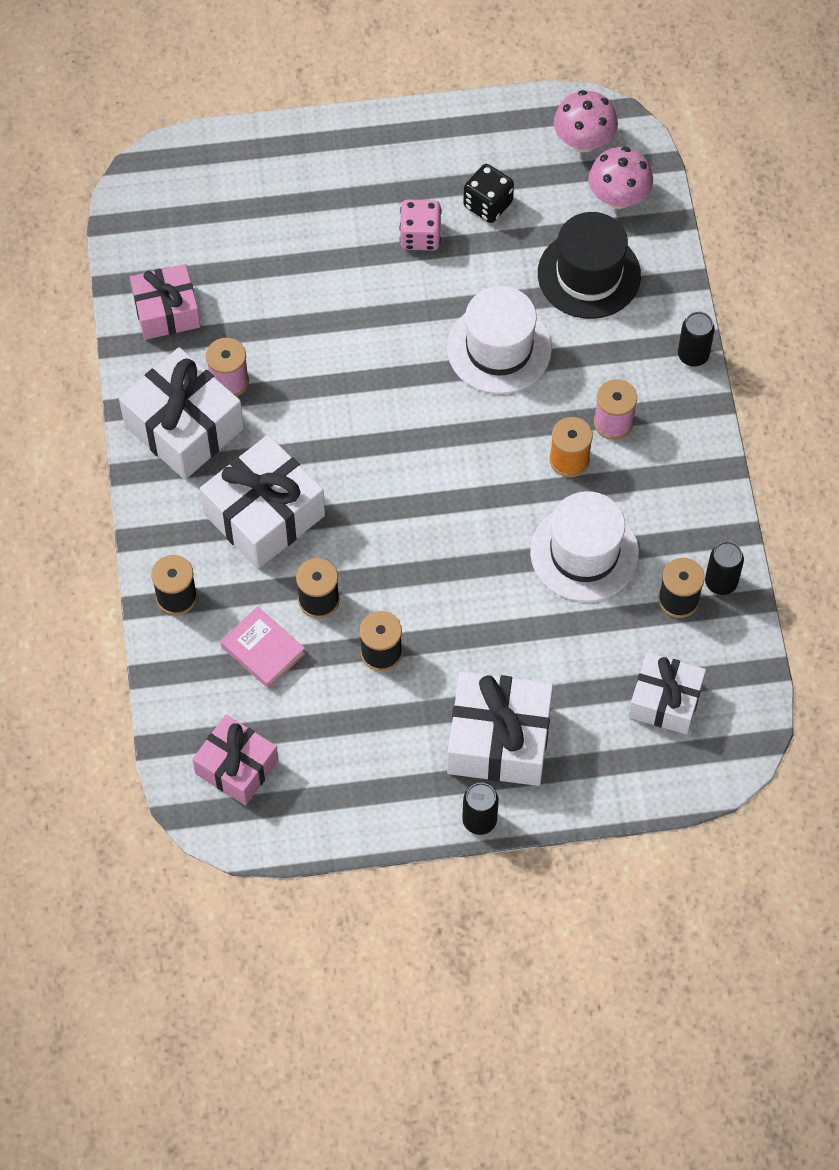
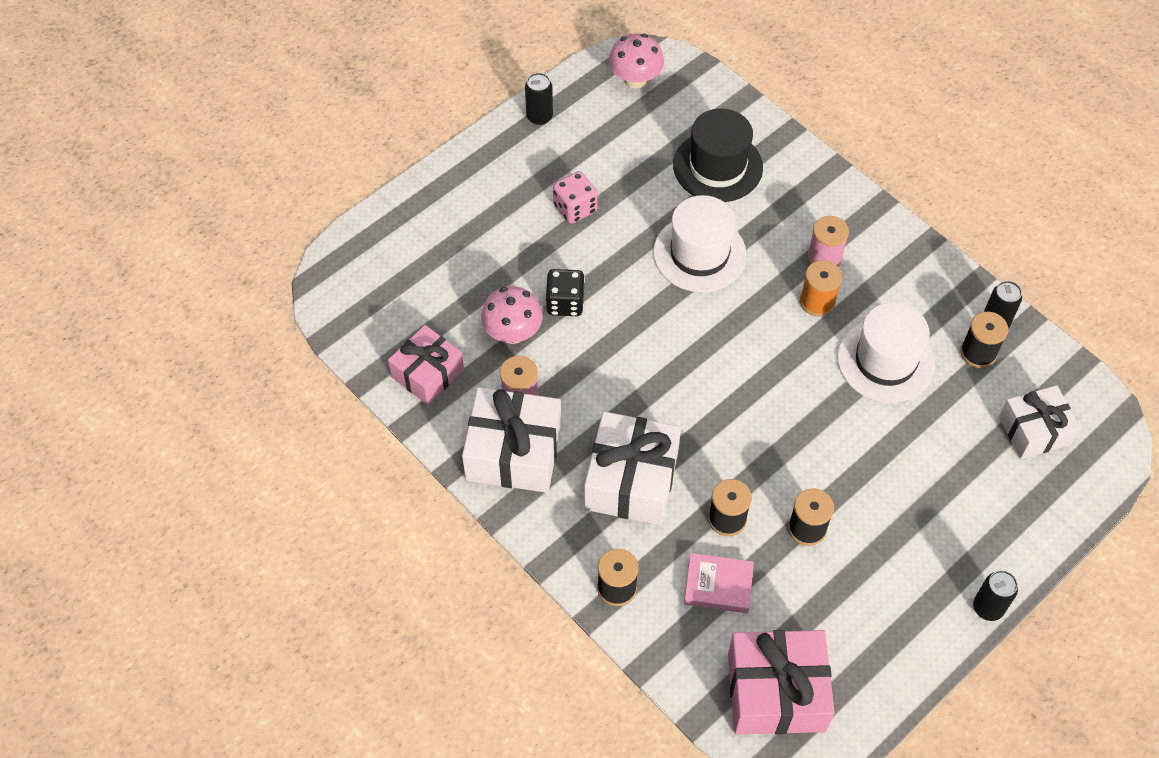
camera: 35 degrees left, 5 degrees down
(237, 767) = (776, 692): pink gift -> pink gift, size x1.51
(488, 204) = (605, 159): black dice -> black dice (565, 303)
(499, 740) = (948, 537): white gift -> none
(618, 197) = (692, 103): pink mushroom -> pink mushroom (512, 332)
(693, 355) = (836, 179): black can -> black can (539, 116)

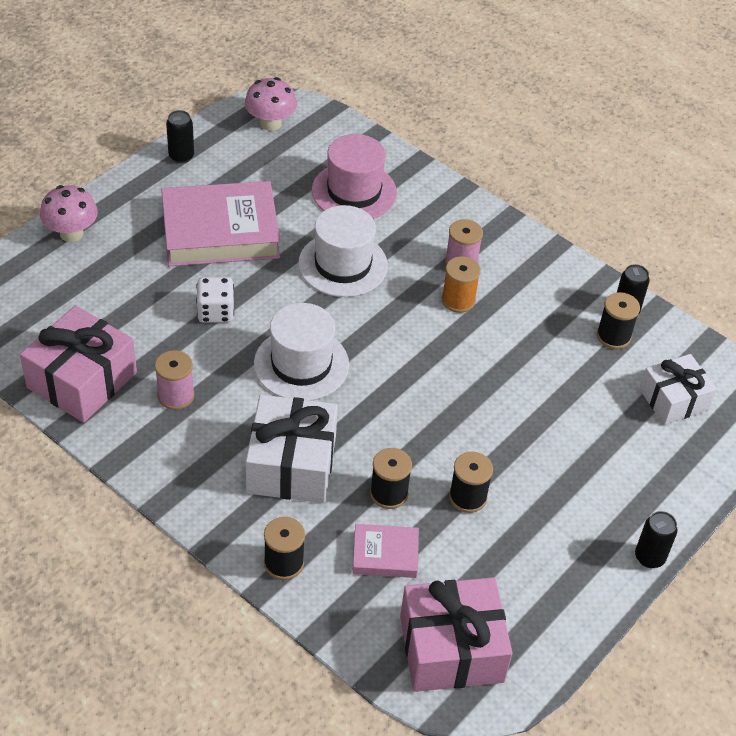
camera: 10 degrees left, 10 degrees down
(427, 373) = (82, 380): pink gift -> pink gift, size x1.51
(512, 332) = (165, 340): pink mushroom -> pink mushroom (71, 233)
(513, 452) = (172, 446): white gift -> none
(565, 303) = (215, 312): black dice -> white dice
(575, 208) = (220, 231): pink dice -> pink book
(717, 166) = (354, 191): black hat -> pink hat
(885, 361) = (528, 347): white hat -> white hat (301, 364)

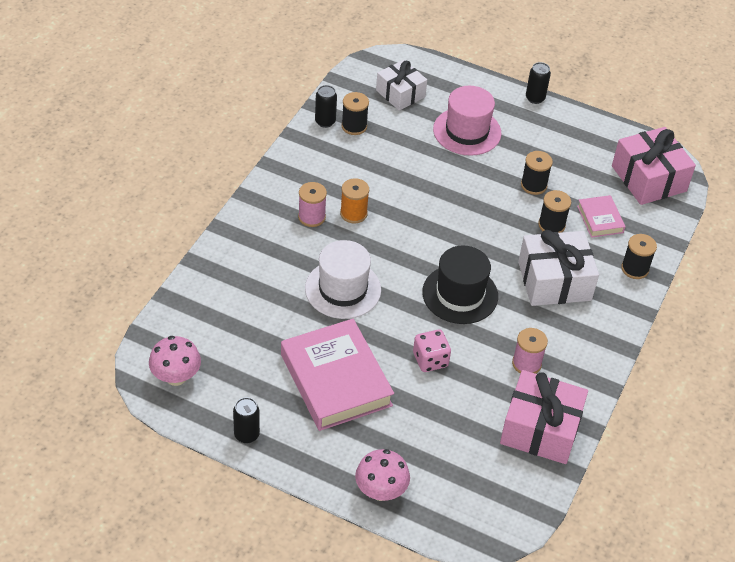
camera: 105 degrees left, 0 degrees up
(215, 312) = (430, 360): white dice -> pink dice
(301, 364) = (460, 294): white hat -> black hat
(354, 191) = (251, 298): pink hat -> pink hat (467, 131)

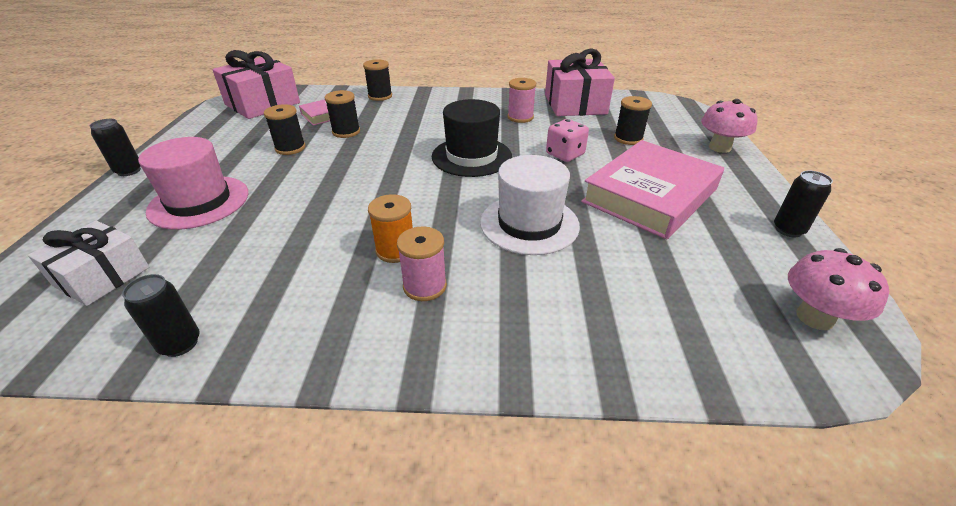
camera: 110 degrees left, 10 degrees down
(354, 126) = (193, 304): black spool -> black spool (628, 138)
(554, 281) = (418, 121): white gift -> none

